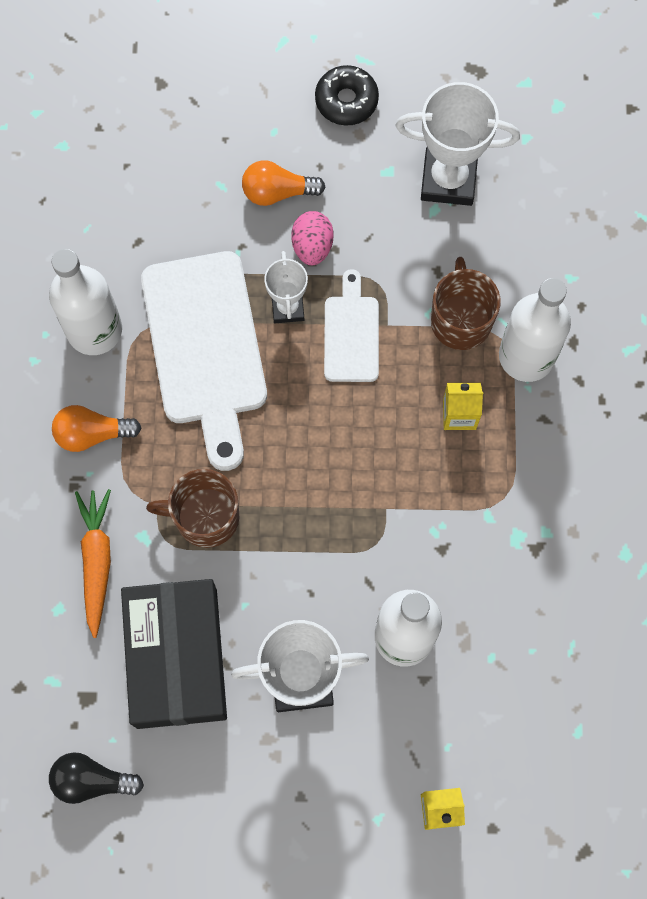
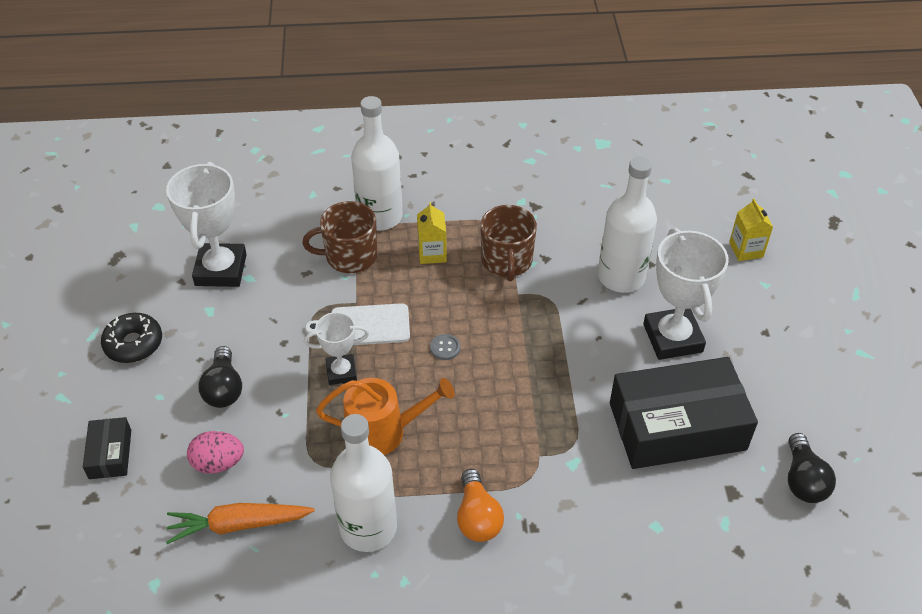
camera: 95 degrees left, 25 degrees down
(96, 561) = (603, 499): orange carrot -> orange carrot (238, 525)
(205, 347) = (383, 431): white cutting board -> orange watering can
(205, 517) = (546, 417): brown mug -> brown mug (506, 261)
(208, 94) = (110, 454): none -> black box
(277, 192) = (224, 389): orange light bulb -> black light bulb
(311, 418) = (445, 348): none -> grey button
(312, 246) = (280, 358): pink egg -> pink egg (218, 463)

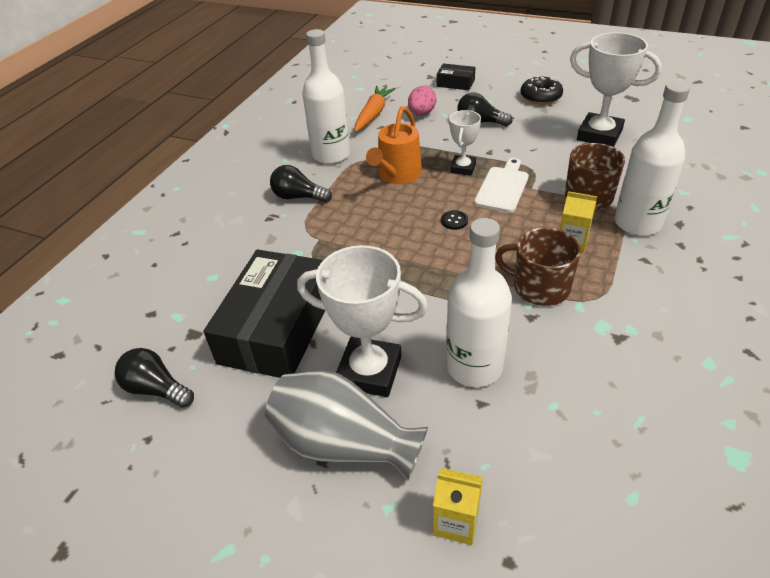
camera: 120 degrees right, 5 degrees down
(445, 348) = (454, 221): grey button -> black button
(477, 517) = (298, 197): orange light bulb -> black light bulb
(743, 326) = (344, 444): none -> grey vase

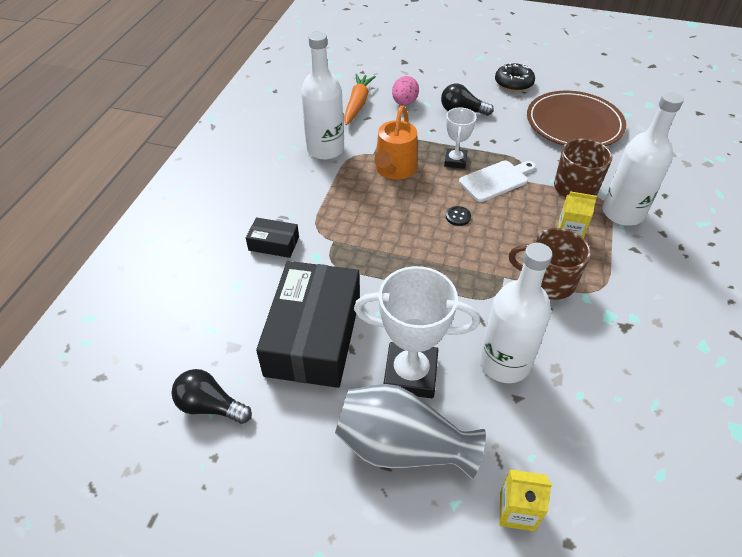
camera: 10 degrees left, 5 degrees up
(298, 197) = (303, 196): black light bulb -> none
(455, 83) = (430, 69): black box -> black box (274, 243)
(503, 187) = (496, 180): white cutting board -> white cutting board turned 45 degrees clockwise
(599, 135) = (574, 123): white trophy -> brown plate

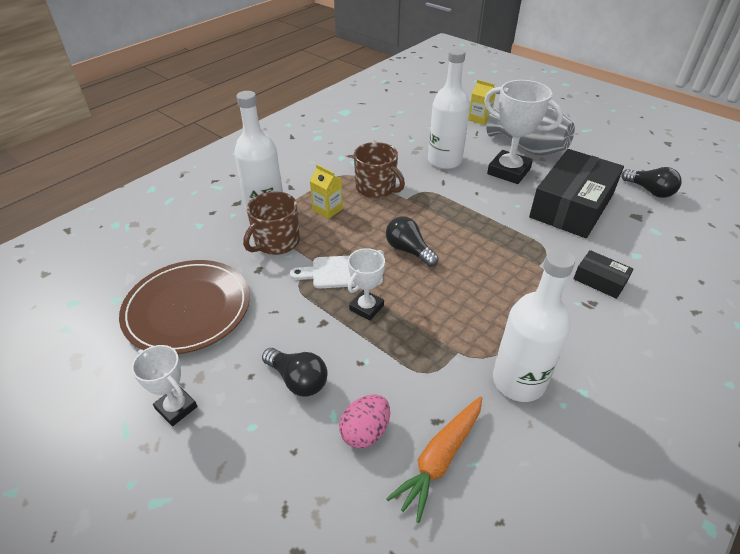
camera: 155 degrees left, 5 degrees down
(394, 169) = (442, 320): orange watering can -> none
(458, 217) = (408, 250): black button -> black light bulb
(513, 83) = (176, 408): black donut -> white trophy

